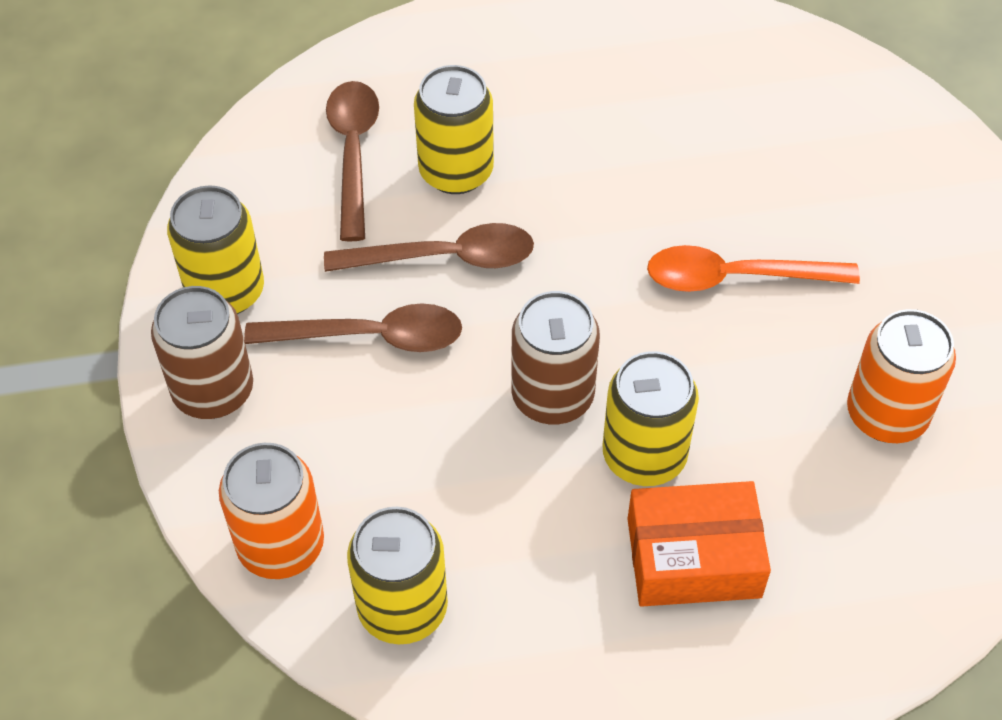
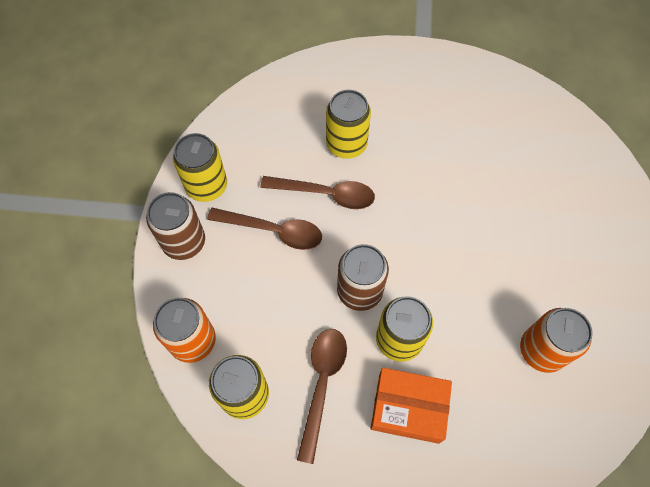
camera: 15 degrees right, 10 degrees up
(353, 153) = (295, 121): brown spoon -> brown spoon (322, 384)
(735, 277) = (480, 244): orange spoon -> none

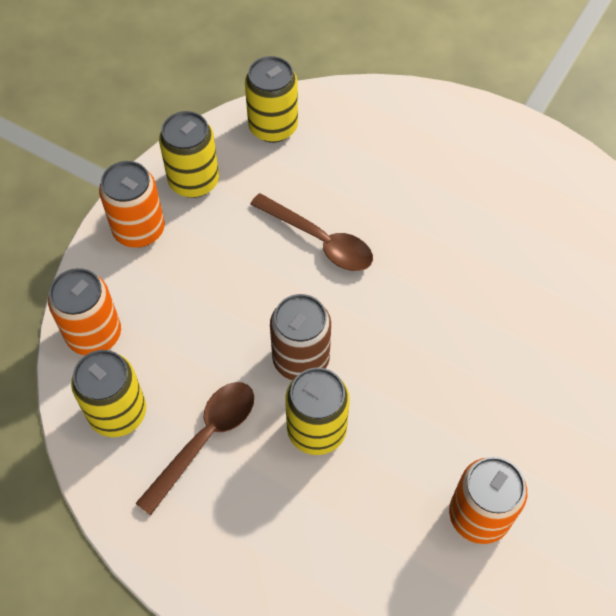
camera: 25 degrees right, 5 degrees down
(184, 242) = (139, 230): brown can -> orange can
(273, 231) = (240, 257): brown spoon -> none
(346, 144) = (373, 195): yellow can -> yellow can (273, 127)
(408, 408) = (286, 507): orange box -> none

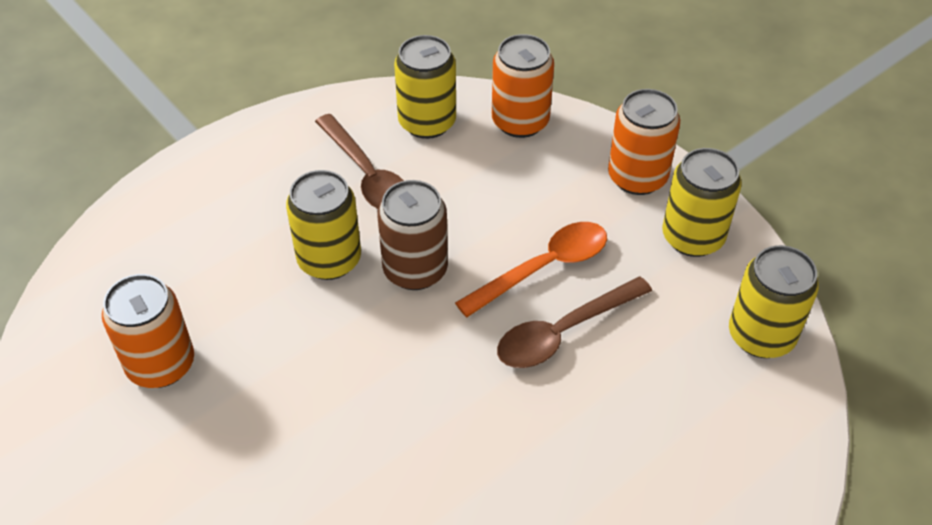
camera: 110 degrees right, 10 degrees down
(262, 269) = (544, 268): none -> orange spoon

